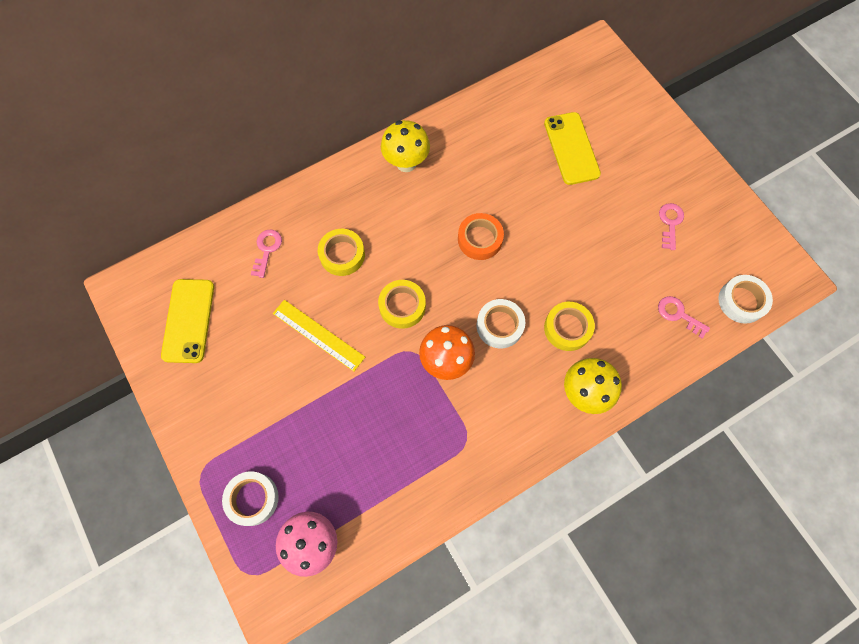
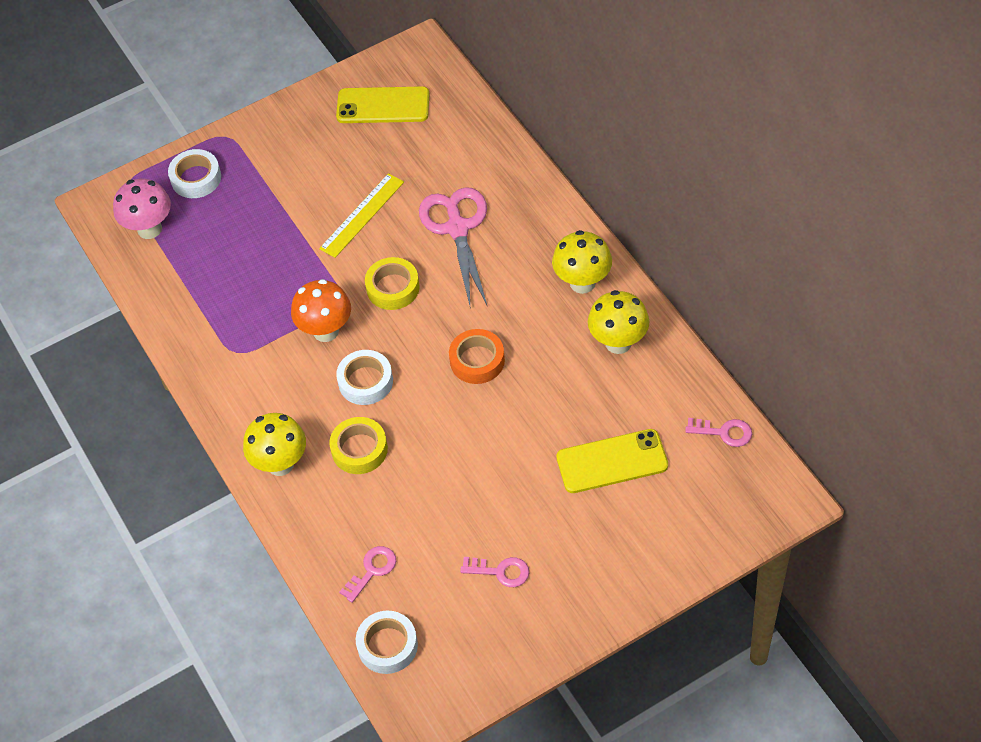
camera: 95 degrees right, 15 degrees down
(267, 250) = (464, 161): pink key -> pink key (724, 432)
(342, 255) = (457, 229): yellow tape -> pink scissors
(465, 140) = (618, 343): none -> yellow mushroom

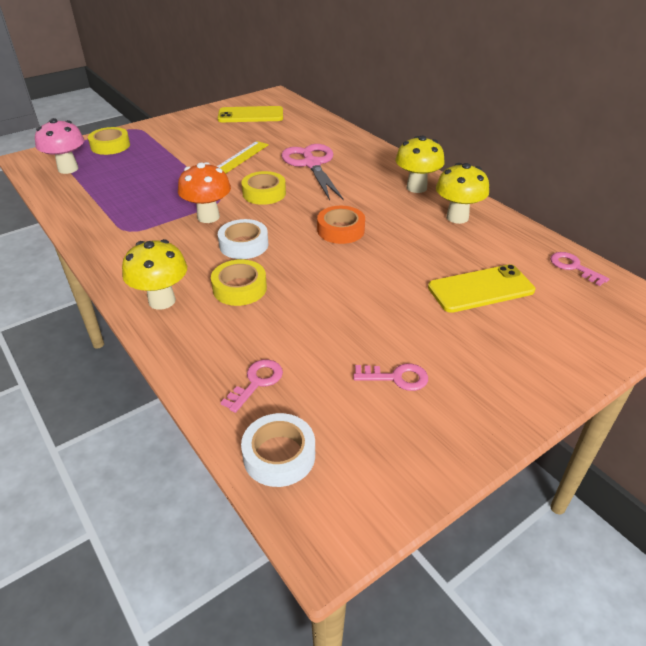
camera: 10 degrees left, 15 degrees down
(196, 178) = (110, 146): white tape -> yellow tape
(724, 432) = (573, 267): pink key -> pink key turned 135 degrees counterclockwise

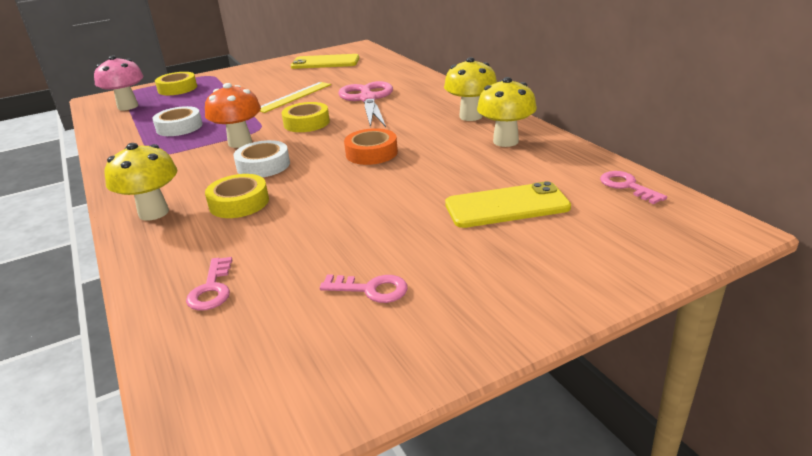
camera: 10 degrees right, 10 degrees down
(257, 382) = (211, 289): pink key -> pink key turned 135 degrees clockwise
(279, 455) = (198, 363): white tape -> white tape (179, 127)

